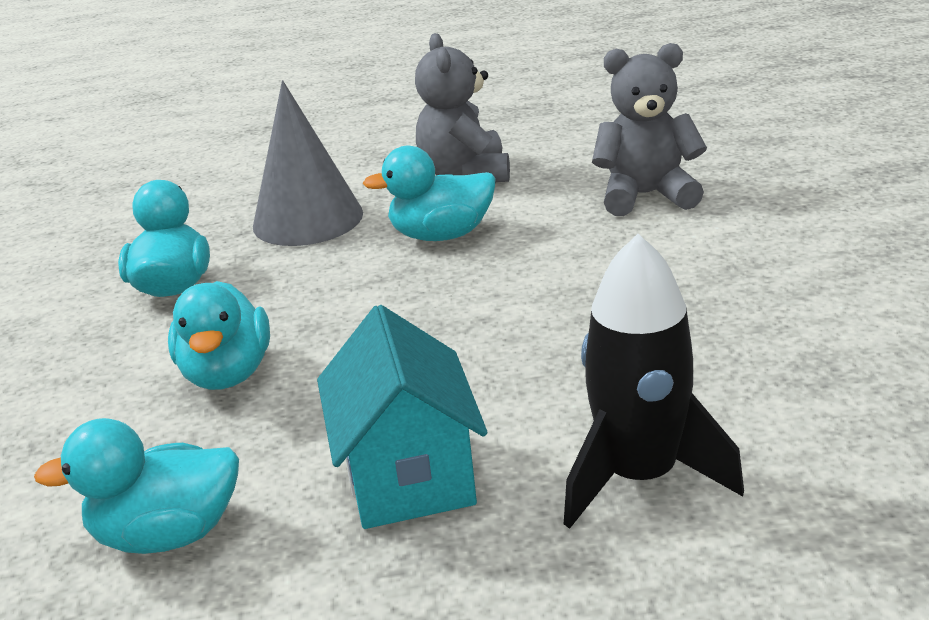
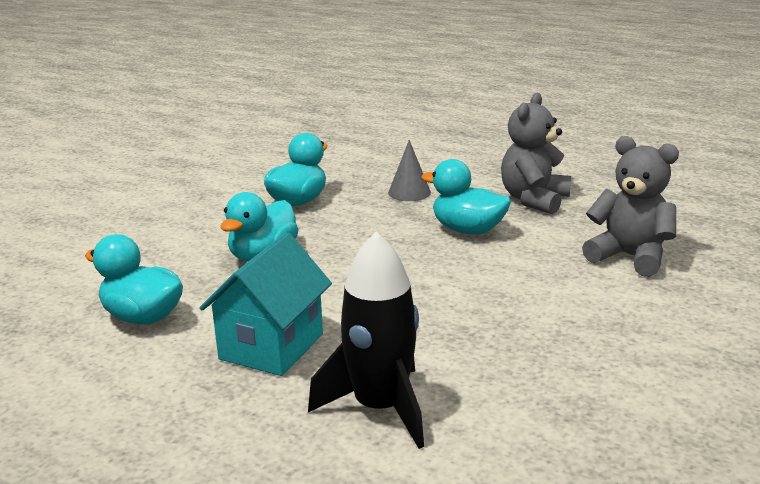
camera: 35 degrees right, 5 degrees down
(308, 219) = (409, 192): grey cone -> grey cone, size x0.55

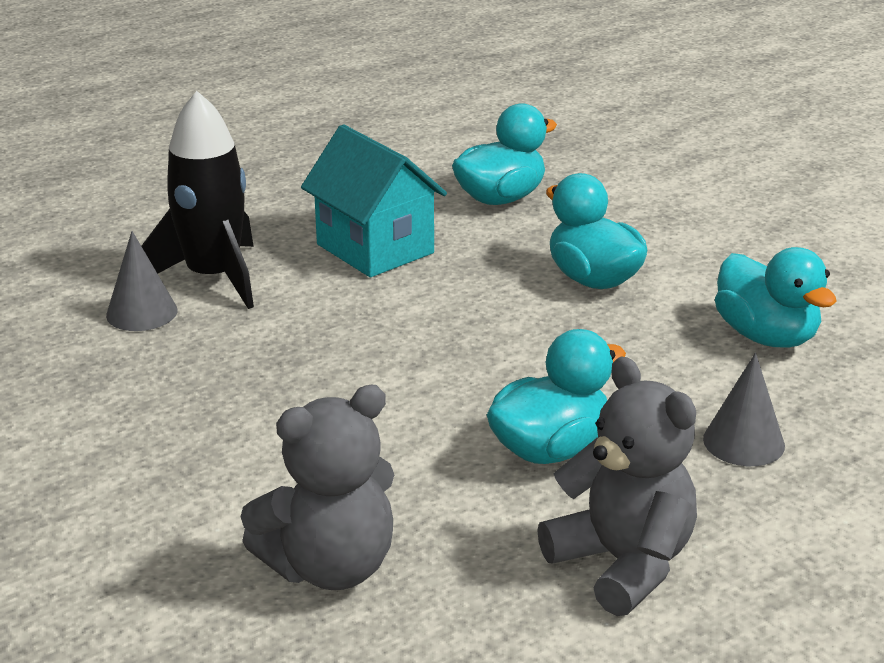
camera: 115 degrees right, 5 degrees up
(469, 421) = (142, 312): none -> grey cone

